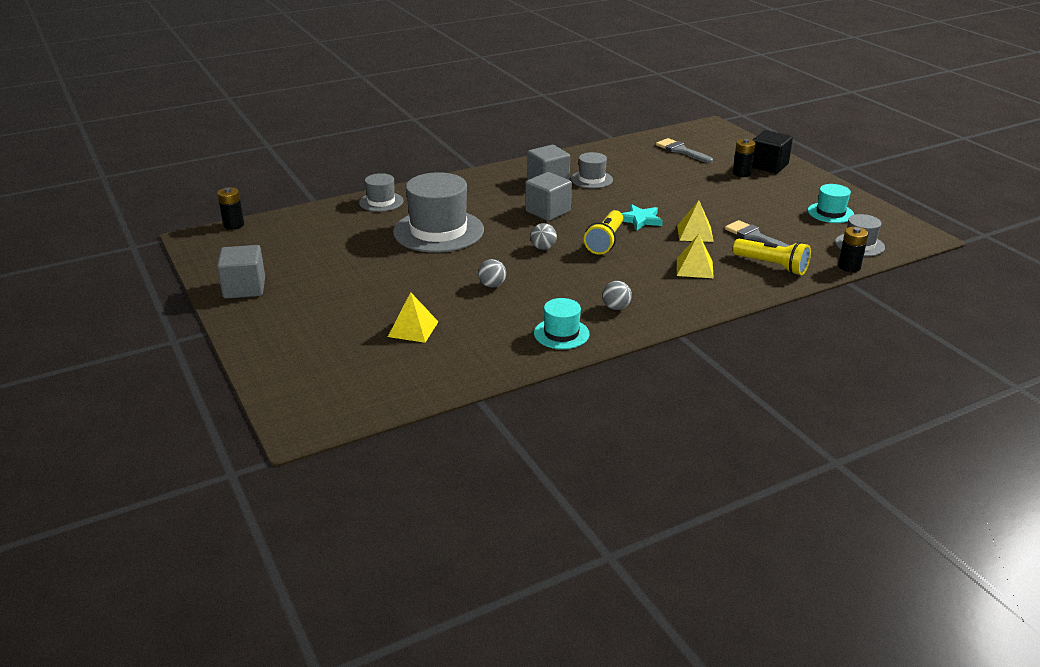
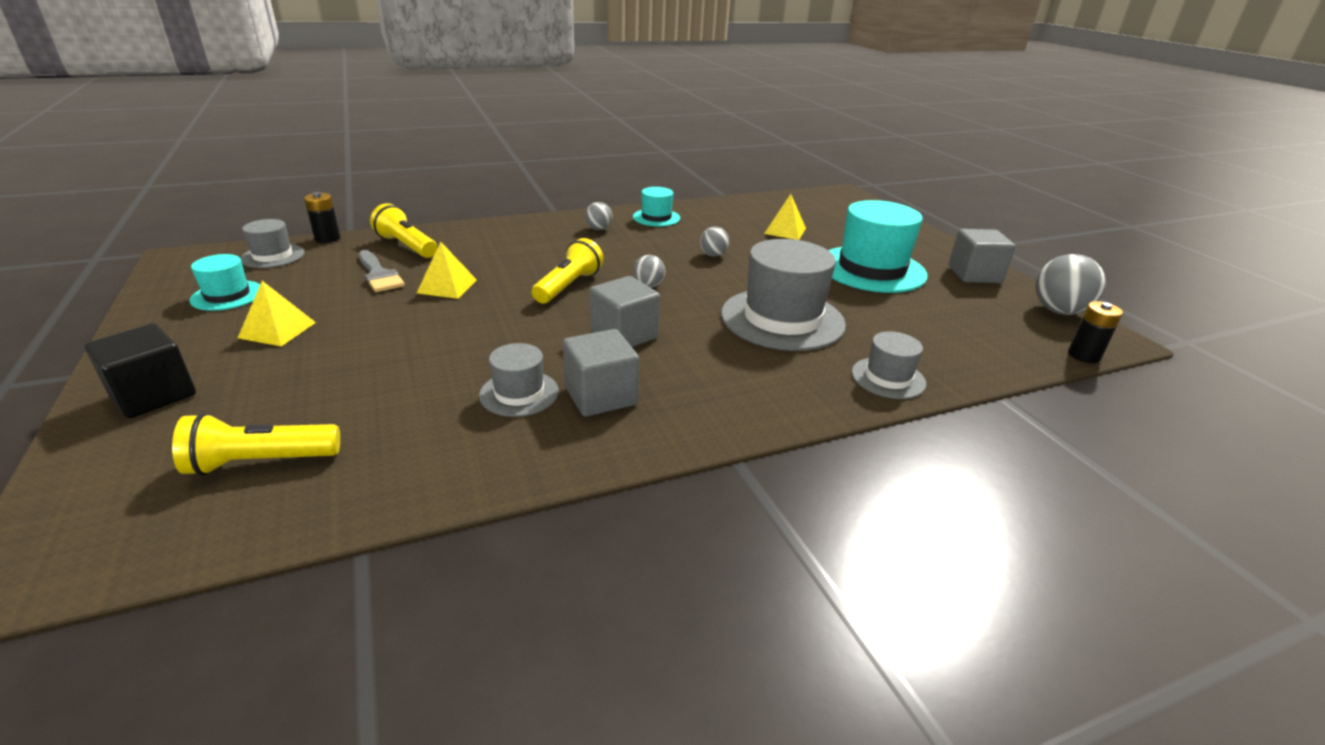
camera: 175 degrees left, 0 degrees up
(208, 257) = (1058, 311): none -> grey ball
(342, 284) = (871, 269): none -> turquoise hat
(640, 220) = (500, 310): turquoise star -> none
(681, 151) = (261, 462): grey brush -> yellow flashlight
(695, 268) = (491, 251): yellow pyramid -> yellow pyramid (277, 330)
(741, 173) = (234, 381): black battery -> none

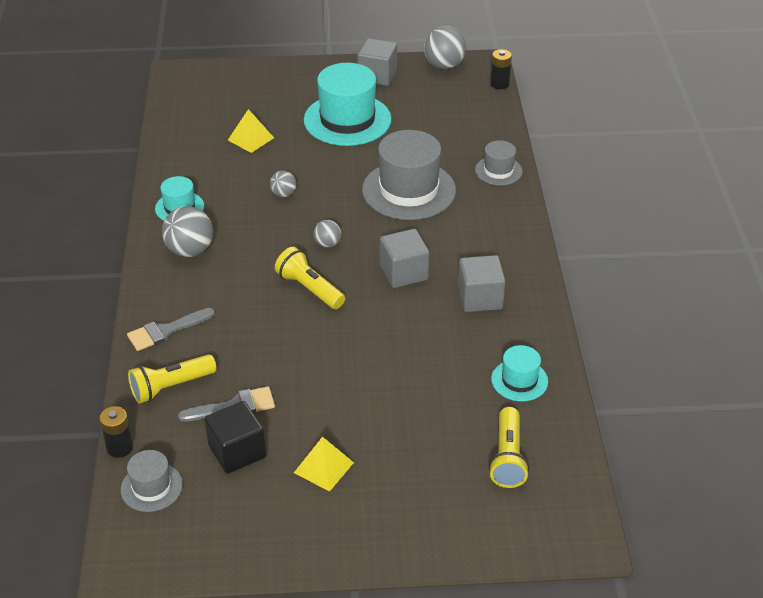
camera: 70 degrees left, 10 degrees up
(153, 395) = (407, 527): black cube -> black cube (237, 451)
(227, 295) = (238, 509): turquoise hat -> turquoise hat (519, 380)
(447, 286) = (279, 362): yellow pyramid -> none
(483, 234) = (166, 331): none -> grey brush
(519, 393) = (465, 335): grey hat -> none
(598, 229) = (190, 250): grey ball -> grey ball, size x1.80

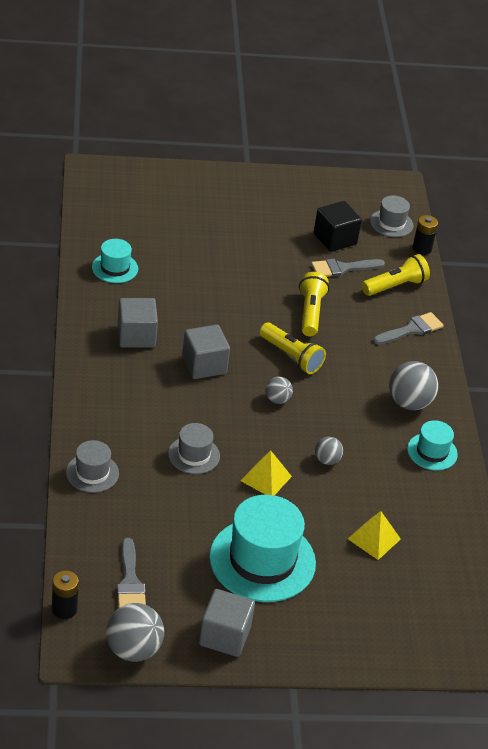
camera: 175 degrees right, 0 degrees up
(323, 467) = (270, 224): yellow pyramid -> yellow pyramid (266, 478)
(409, 190) = (194, 455): grey hat -> grey hat, size x0.51
(452, 101) = (130, 581): none -> grey brush
(508, 457) = (134, 219): yellow flashlight -> yellow flashlight (310, 312)

